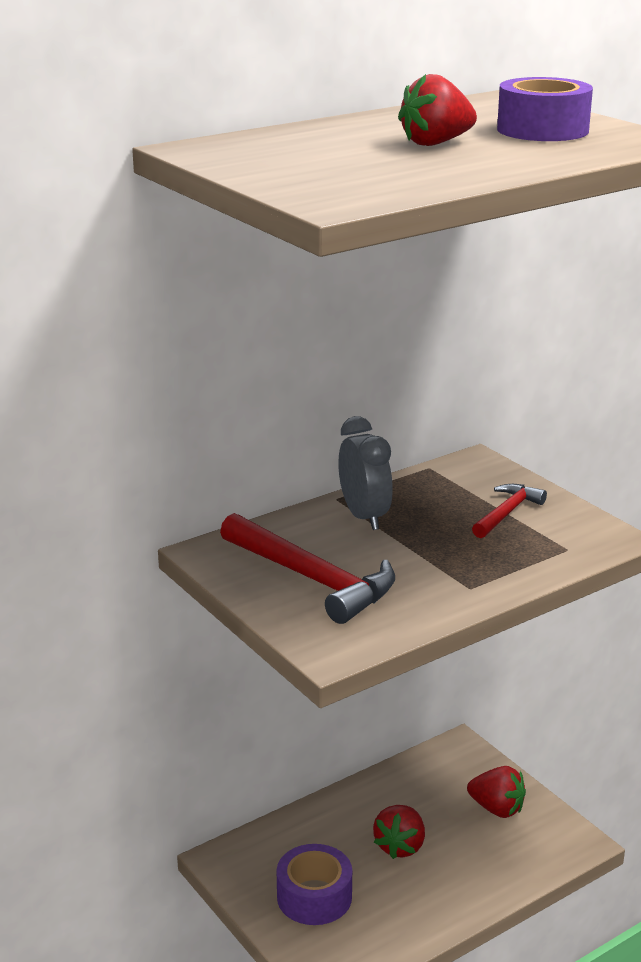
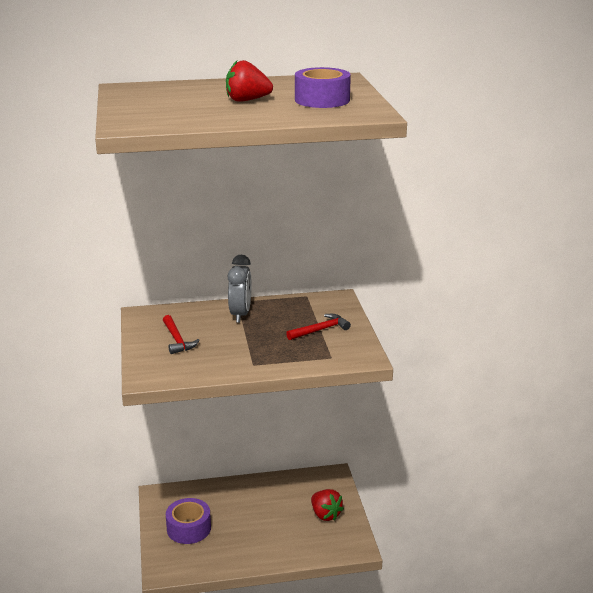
camera: 25 degrees right, 0 degrees up
(312, 579) = (177, 340): red hammer -> red hammer, size x0.56
(400, 846) = (255, 517): red strawberry -> none

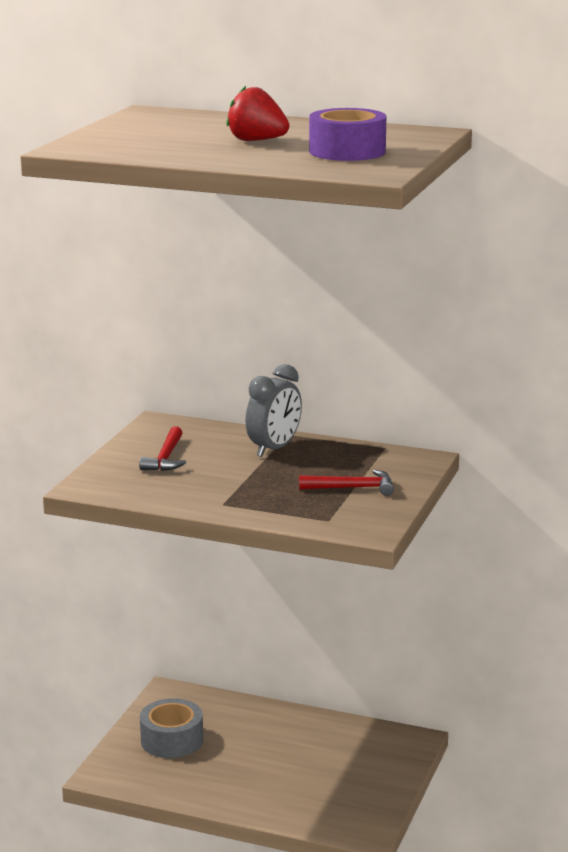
camera: 30 degrees right, 5 degrees down
(189, 528) = (172, 740): purple tape -> grey tape
(325, 514) = (358, 781): red strawberry -> none

